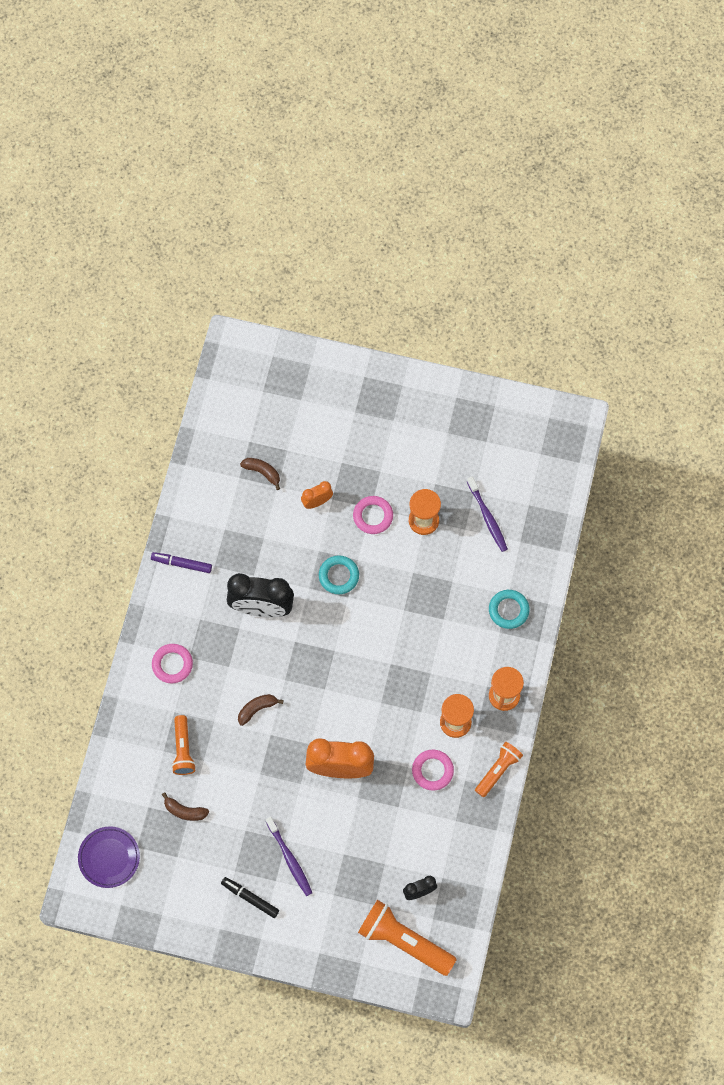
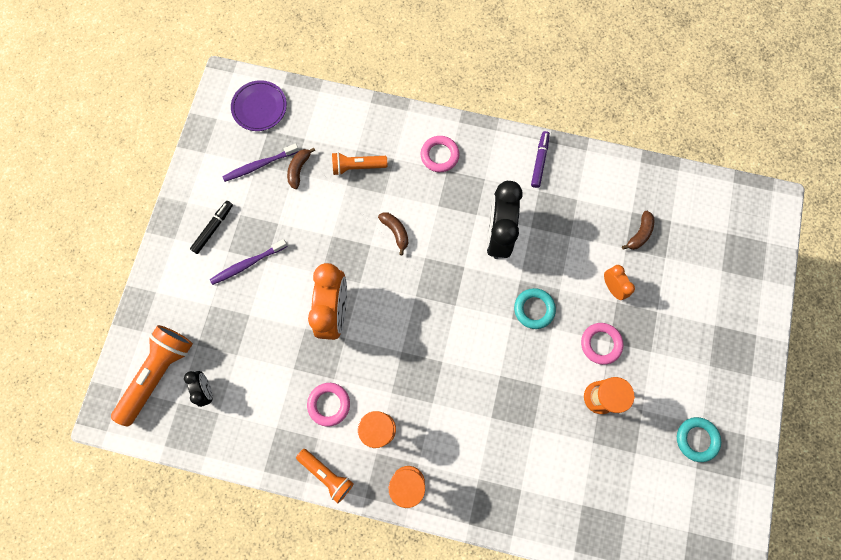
camera: 90 degrees right, 5 degrees up
(487, 517) = (608, 468): purple toothbrush -> purple toothbrush (260, 165)
(508, 610) = (503, 490): turquoise ring -> turquoise ring (696, 439)

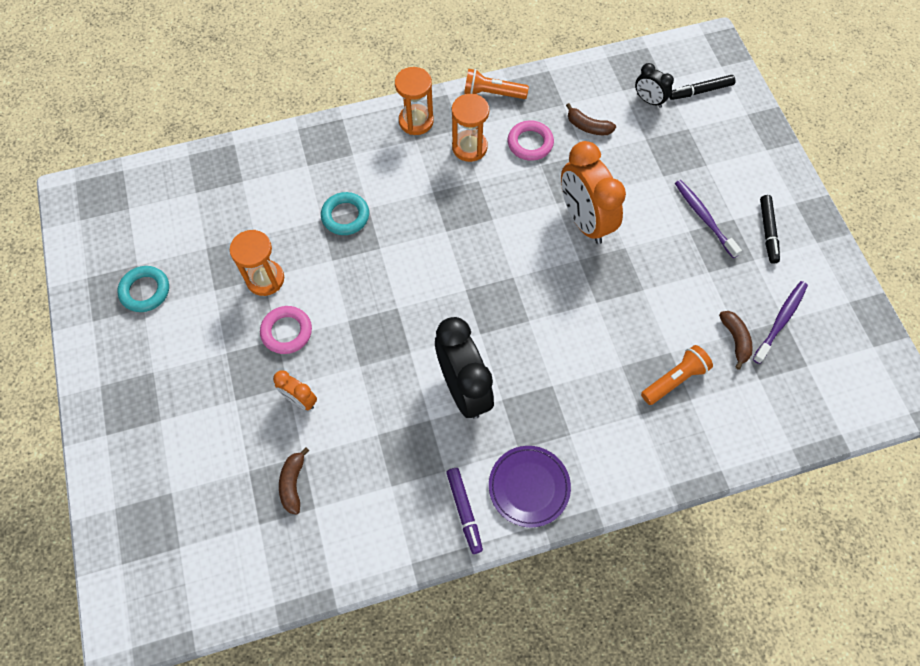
camera: 150 degrees right, 10 degrees down
(158, 374) = (701, 91): orange flashlight -> black marker
(248, 264) = (704, 218): purple toothbrush -> purple toothbrush turned 60 degrees counterclockwise
(259, 107) = (840, 387): purple plate -> purple plate (529, 487)
(395, 232) = (579, 330): brown banana -> brown banana (588, 126)
(439, 155) = (590, 448): pink ring -> none
(534, 309) = (378, 329): turquoise ring -> turquoise ring (345, 216)

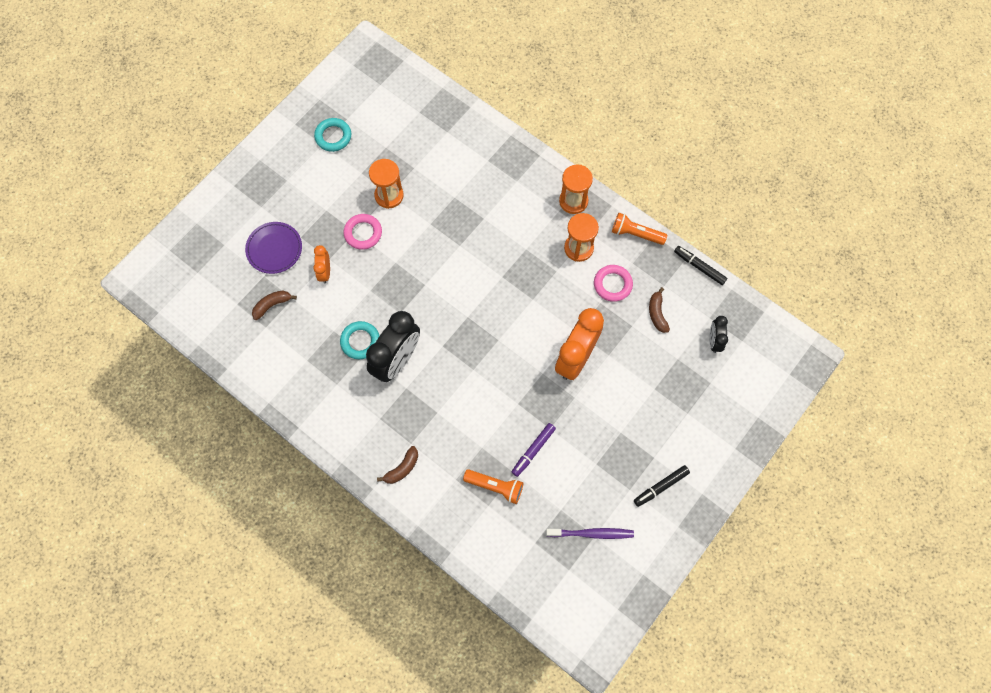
camera: 55 degrees right, 5 degrees up
(345, 216) = (467, 209): turquoise ring -> turquoise ring (360, 341)
(464, 510) = (319, 411): purple marker -> purple marker (533, 450)
(492, 93) = (636, 234): orange flashlight -> orange flashlight turned 45 degrees counterclockwise
(529, 487) = (359, 440): purple plate -> purple plate (274, 249)
(701, 91) = (752, 372): black marker -> black marker (699, 267)
(704, 218) = (639, 436): purple toothbrush -> none
(735, 340) = (554, 510): brown banana -> brown banana (402, 468)

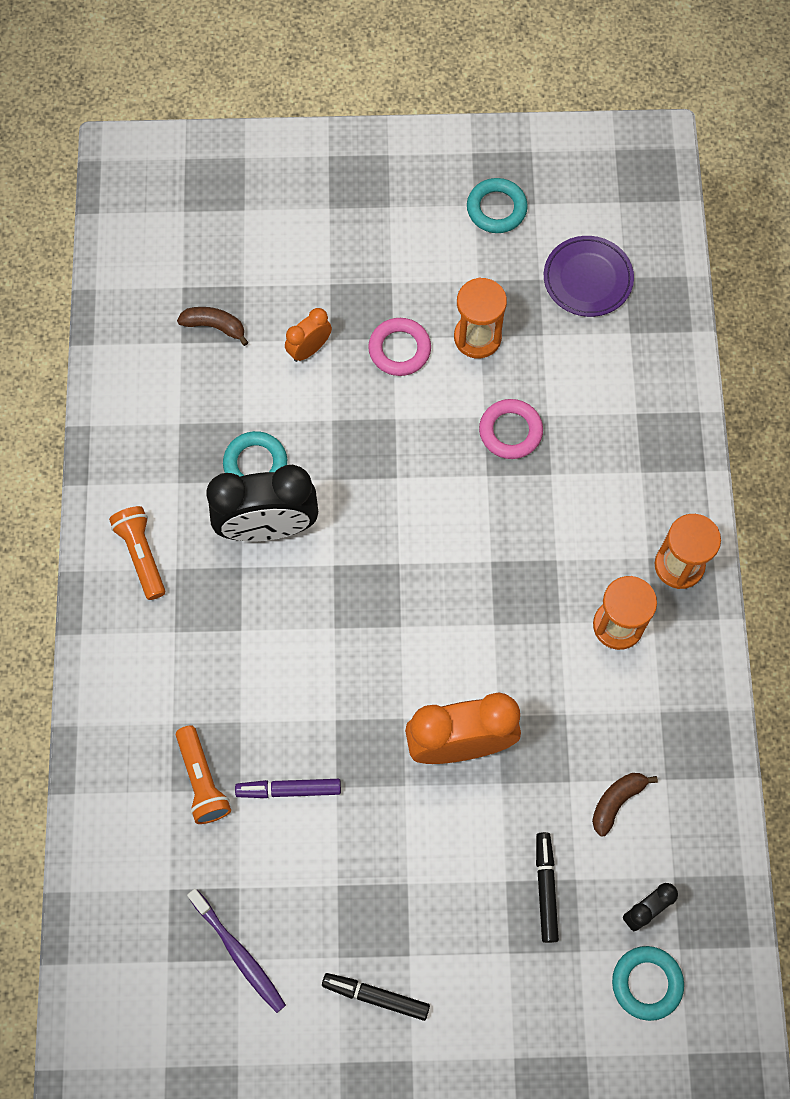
camera: 50 degrees right, 0 degrees up
(274, 249) = (288, 268): purple plate -> purple plate (587, 279)
(402, 468) = (134, 647): brown banana -> none
(612, 284) = (606, 710): pink ring -> pink ring (510, 431)
(636, 234) = (707, 683): orange flashlight -> orange flashlight (142, 555)
(699, 267) = (736, 806): black marker -> black marker (545, 889)
(746, 366) = (646, 983): none -> turquoise ring

